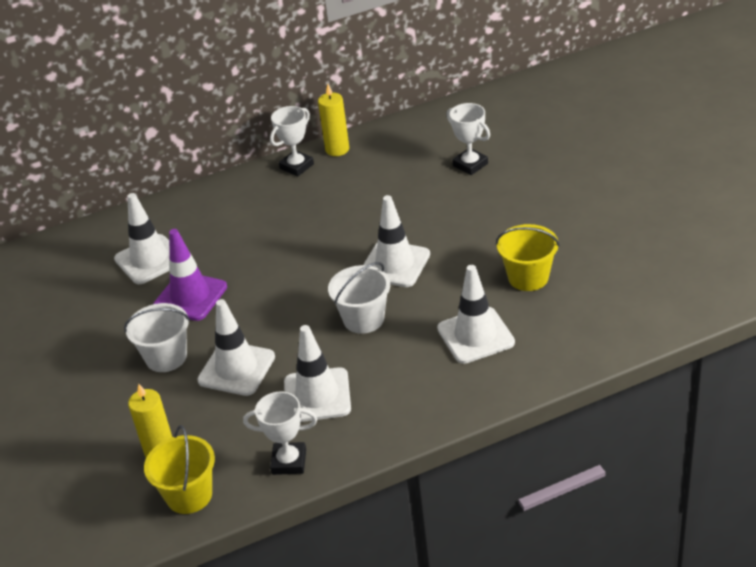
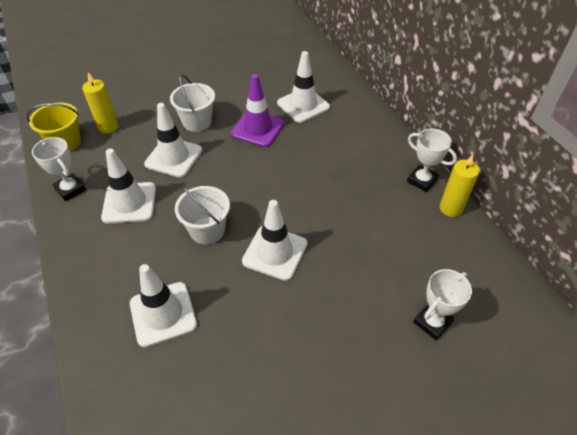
camera: 85 degrees right, 10 degrees up
(289, 462) = (70, 189): white trophy -> white trophy turned 45 degrees counterclockwise
(528, 277) = (235, 367): yellow bucket -> none

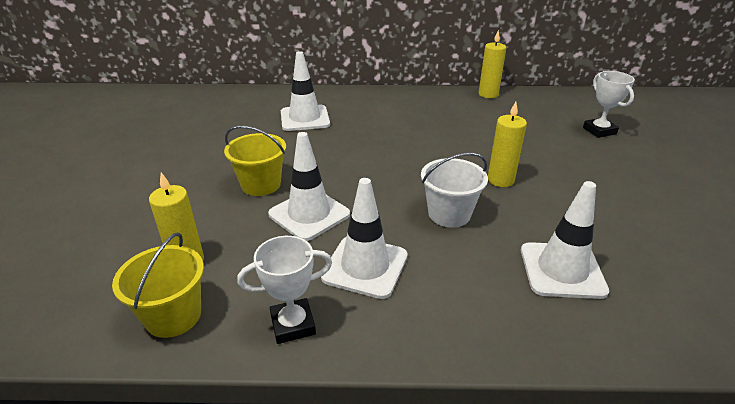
camera: 65 degrees left, 15 degrees down
(197, 122) = (261, 184): white bucket -> yellow bucket
(258, 128) = (314, 149): purple traffic cone -> none
(275, 252) = (500, 180): white traffic cone -> yellow candle
(422, 180) = (451, 96): white trophy -> none

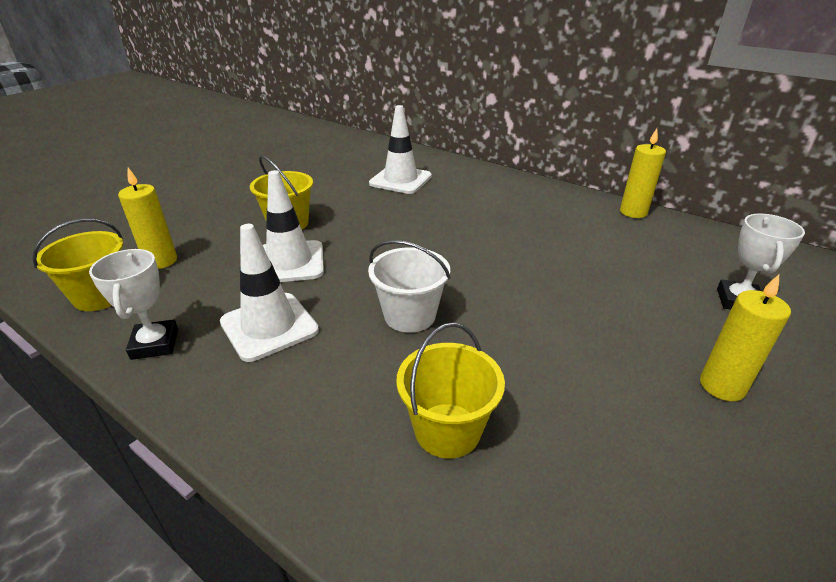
camera: 35 degrees right, 0 degrees up
(293, 324) = (155, 344): white trophy -> white trophy turned 60 degrees clockwise
(500, 180) = (515, 306): yellow candle -> yellow candle (722, 386)
(562, 270) = (447, 430): white traffic cone -> yellow bucket

